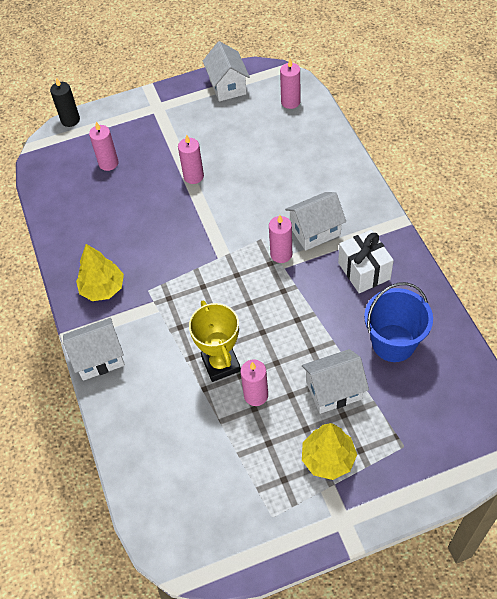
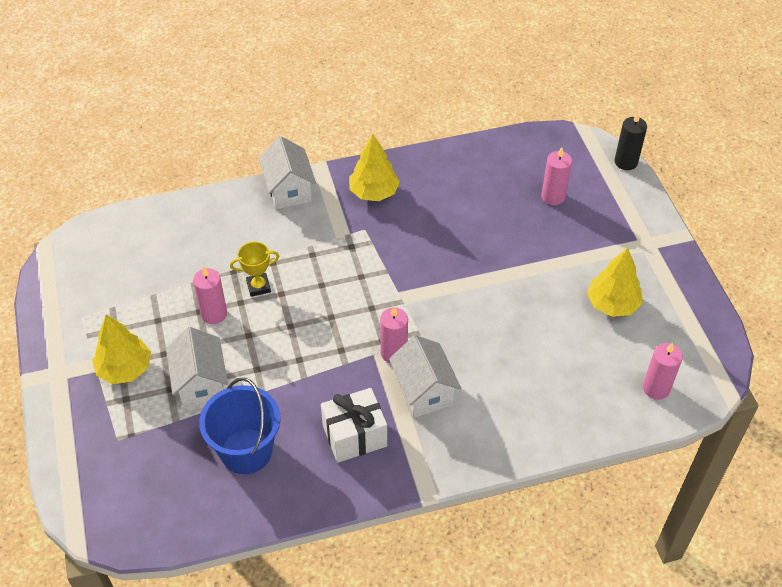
camera: 90 degrees right, 5 degrees down
(193, 176) = (526, 275): pink candle -> none
(218, 125) = (612, 304): none -> yellow tree
(221, 364) = (258, 286): yellow trophy -> yellow trophy, size x0.62
(227, 86) = (687, 318): white house -> none

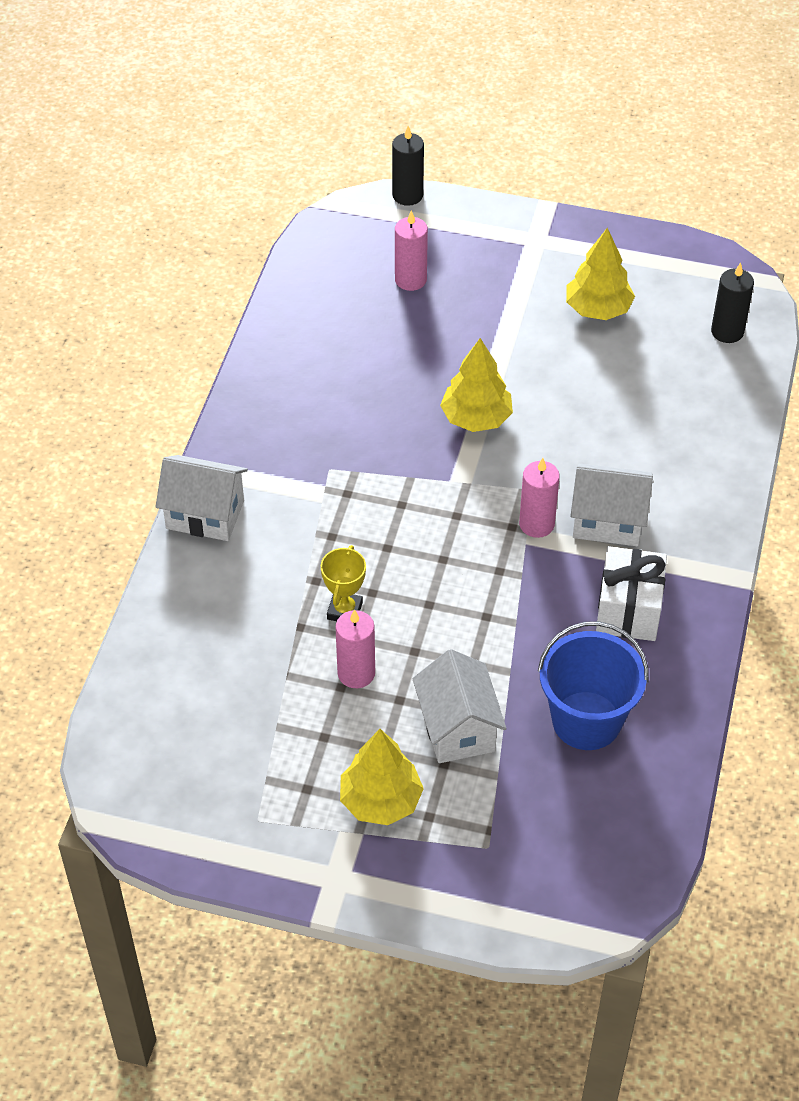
camera: 60 degrees left, 0 degrees up
(201, 383) = (457, 728): white house -> white house turned 60 degrees clockwise
(373, 192) = (276, 434): yellow tree -> yellow tree (476, 418)
(656, 388) = (727, 331): pink candle -> black candle

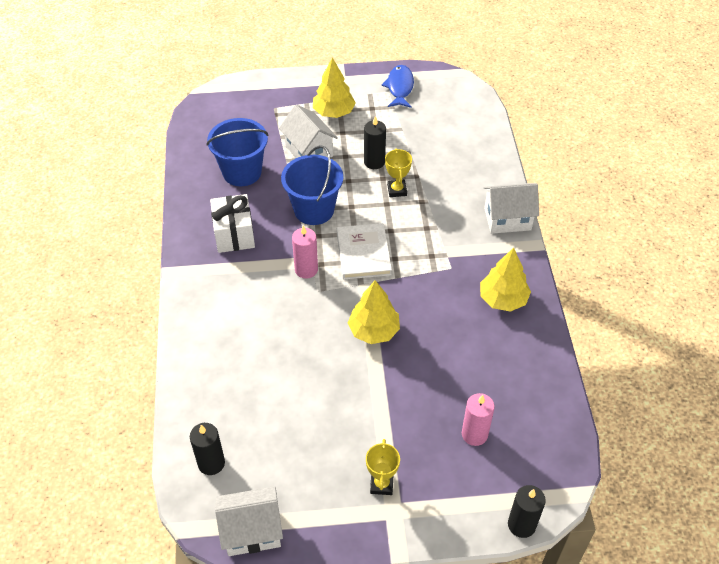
camera: 160 degrees right, 0 degrees up
(232, 821) = (400, 87): none -> blue fish
(356, 673) = (374, 162): pink candle -> black candle
(443, 524) = (363, 253): none -> white book
(490, 615) = (314, 210): none -> blue bucket
(539, 264) = (381, 484): none -> yellow trophy
(598, 309) = (319, 453): yellow tree -> yellow tree (503, 299)
(608, 521) = (262, 284): white house -> white house (252, 531)

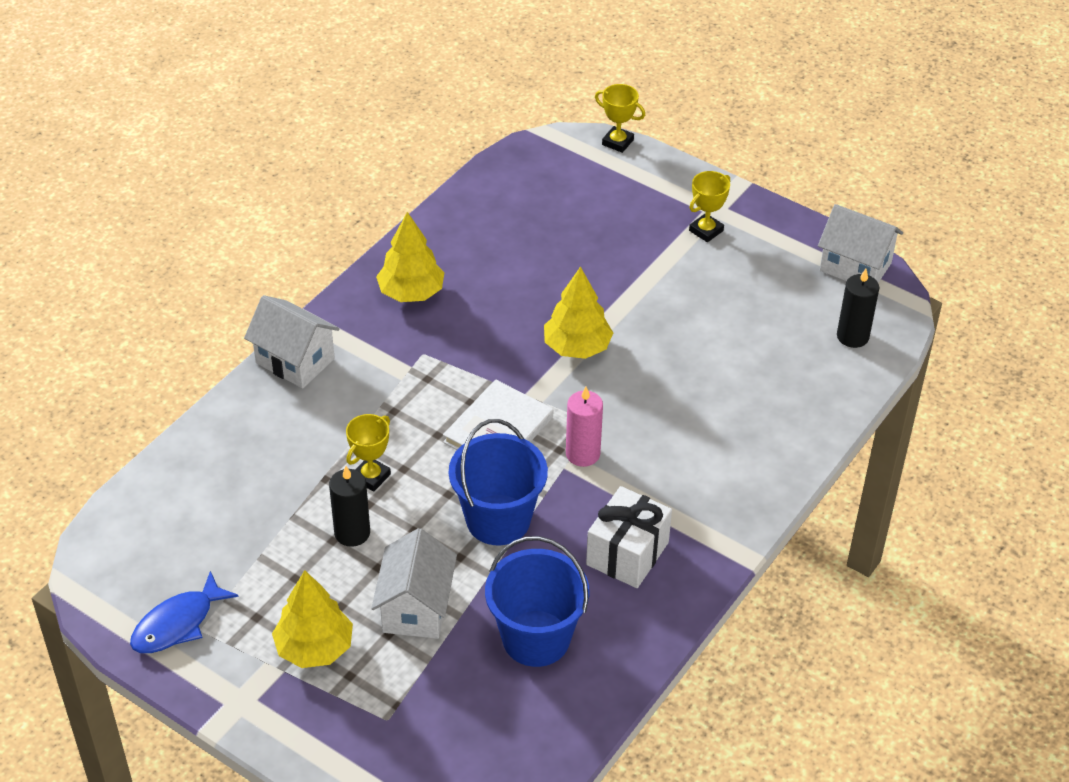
camera: 140 degrees left, 5 degrees down
(474, 434) = (581, 214): pink candle -> none
(521, 525) = (617, 142): black candle -> yellow trophy

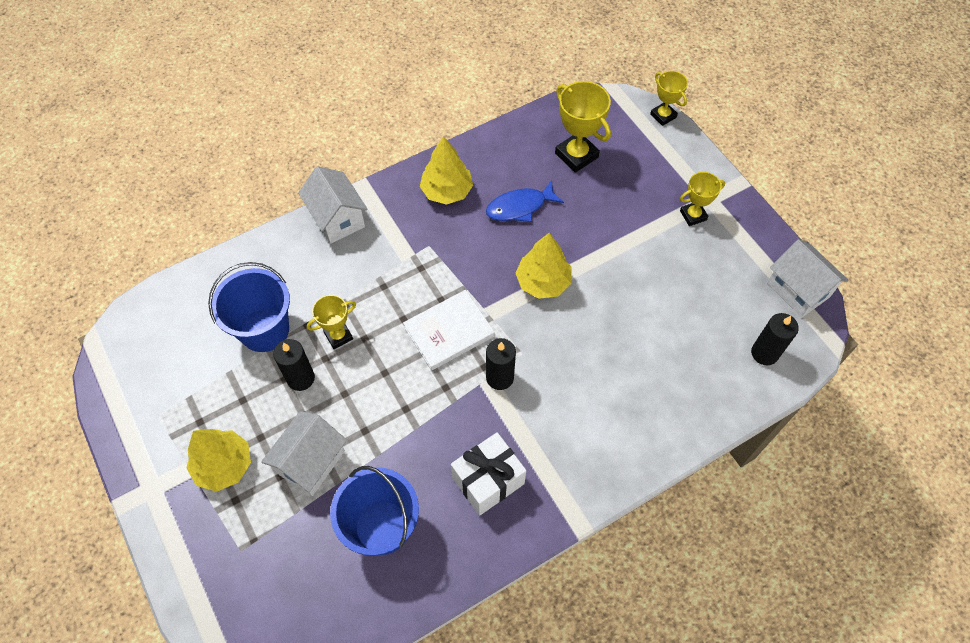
camera: 25 degrees right, 15 degrees up
(178, 624) = (146, 405): blue fish -> blue fish (520, 207)
(498, 520) = (408, 410): blue bucket -> blue bucket (264, 330)
(541, 211) = (576, 155): none -> yellow trophy
(582, 454) = (499, 377): pink candle -> black candle

